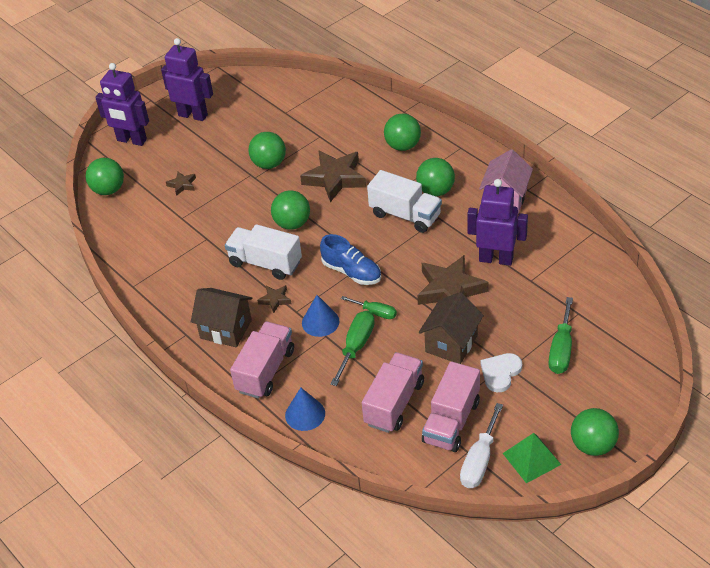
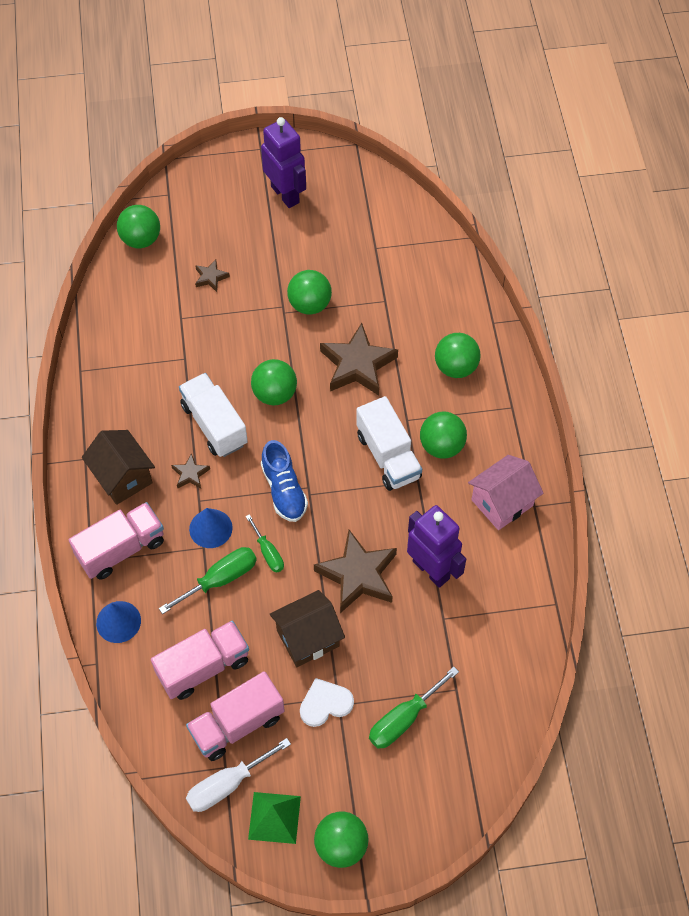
camera: 30 degrees right, 15 degrees up
(131, 140) = (205, 190): purple robot -> none

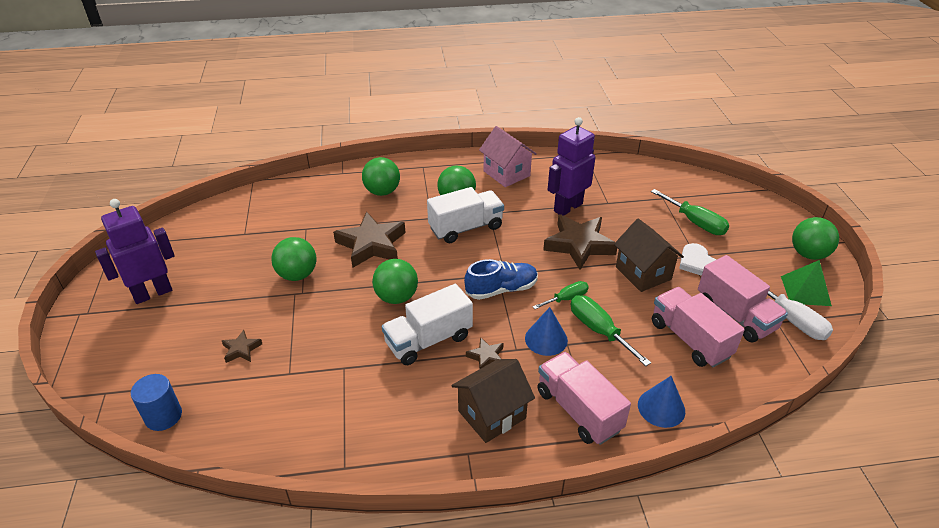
camera: 90 degrees left, 20 degrees down
(141, 239) = (163, 416): green ball -> blue cylinder

